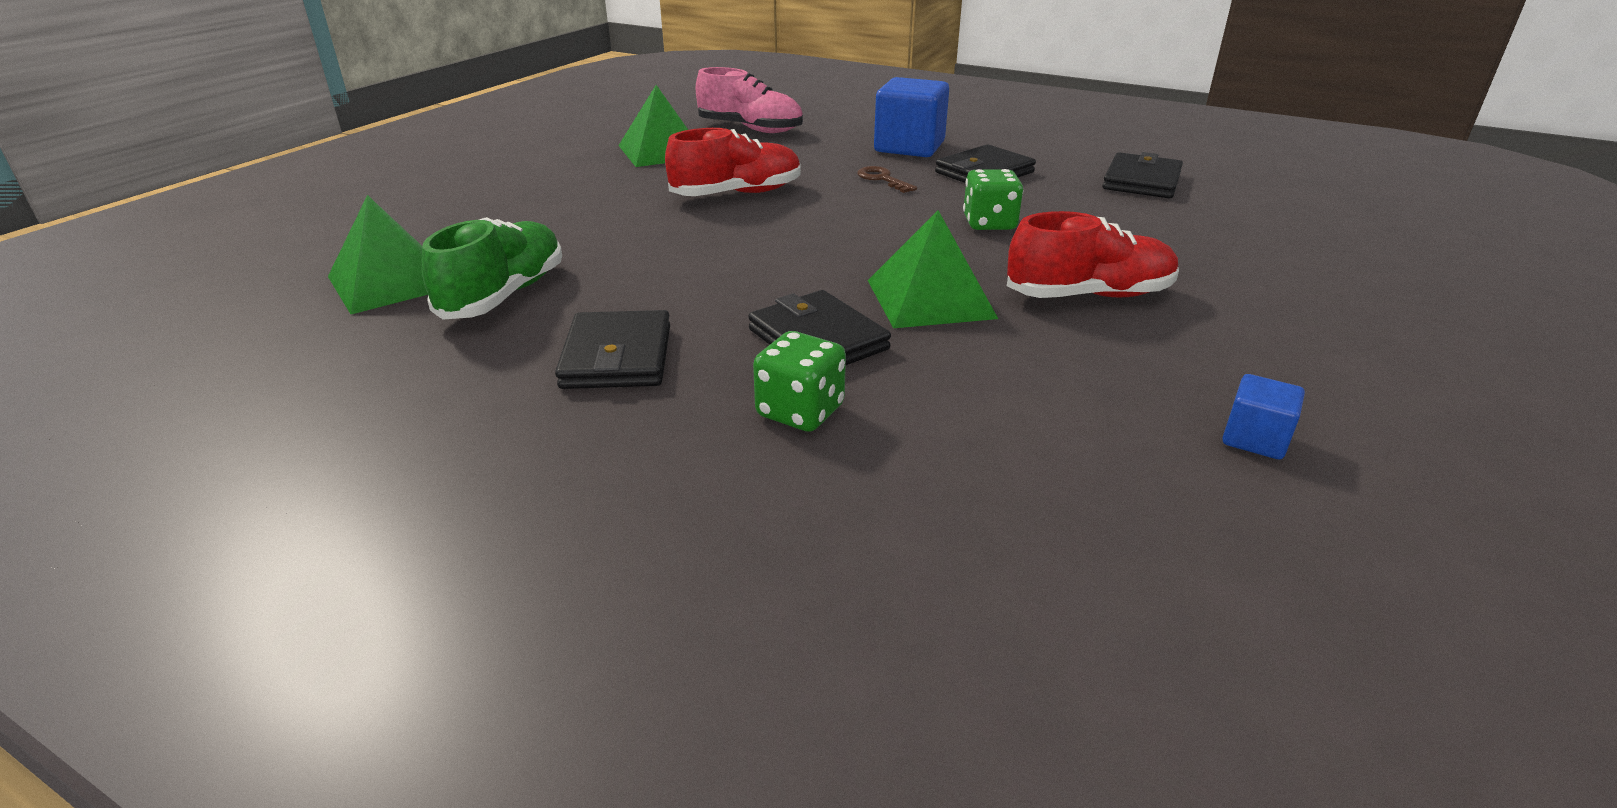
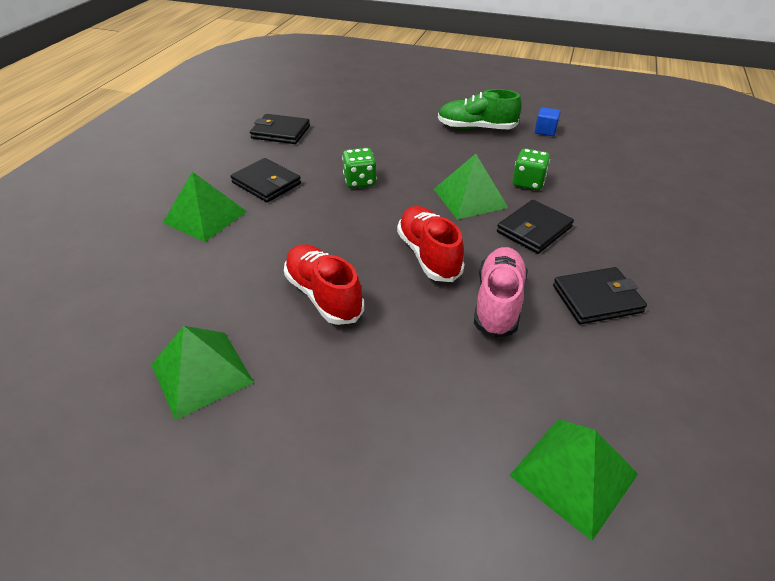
camera: 100 degrees left, 10 degrees up
(504, 295) = (556, 382): green shoe -> green shoe (476, 128)
(750, 129) = (132, 317): pink shoe -> pink shoe (498, 302)
(800, 411) = (601, 228): green dice -> green dice (528, 182)
(882, 179) = (282, 225): brown key -> none
(909, 147) = (205, 217): blue cube -> green pyramid
(1089, 295) = (444, 155): red shoe -> red shoe (428, 255)

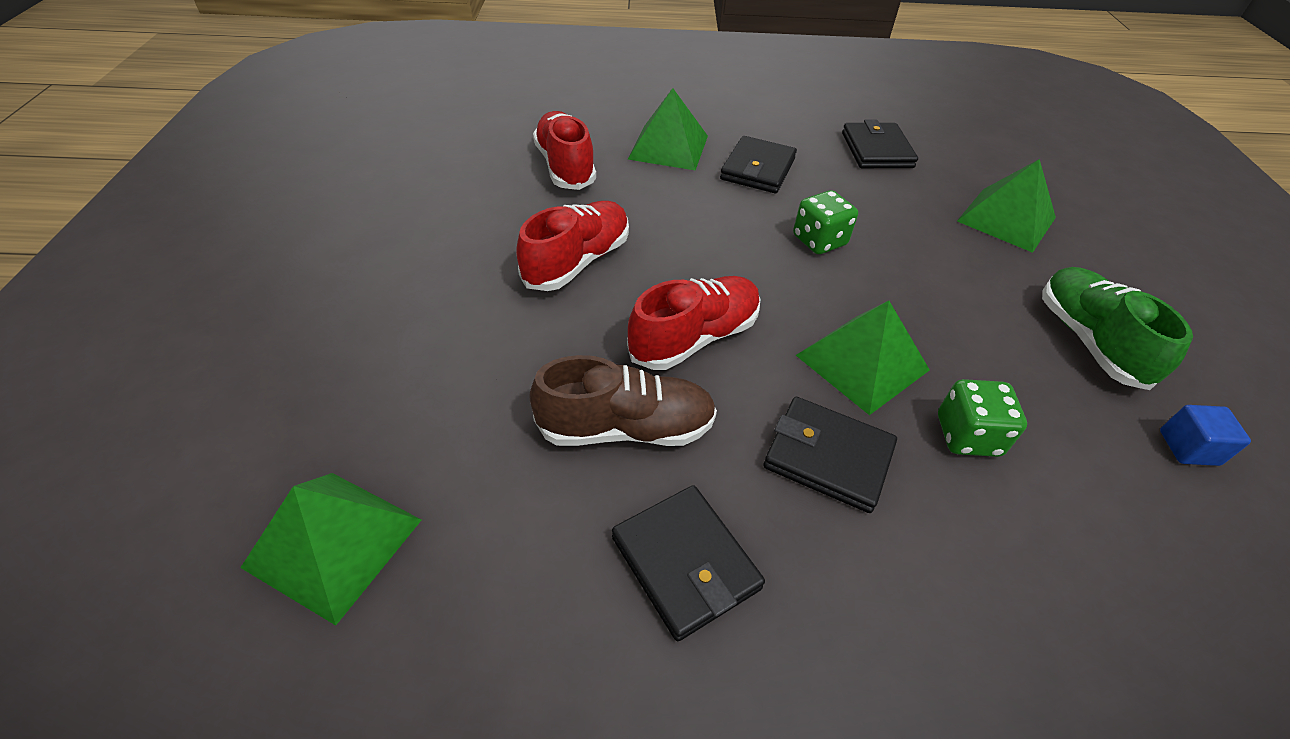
camera: 70 degrees right, 5 degrees up
(188, 279) = (565, 166): none -> red shoe
(201, 373) = (444, 211): green pyramid -> green pyramid (1006, 219)
(498, 302) = (626, 428): pink shoe -> brown shoe

